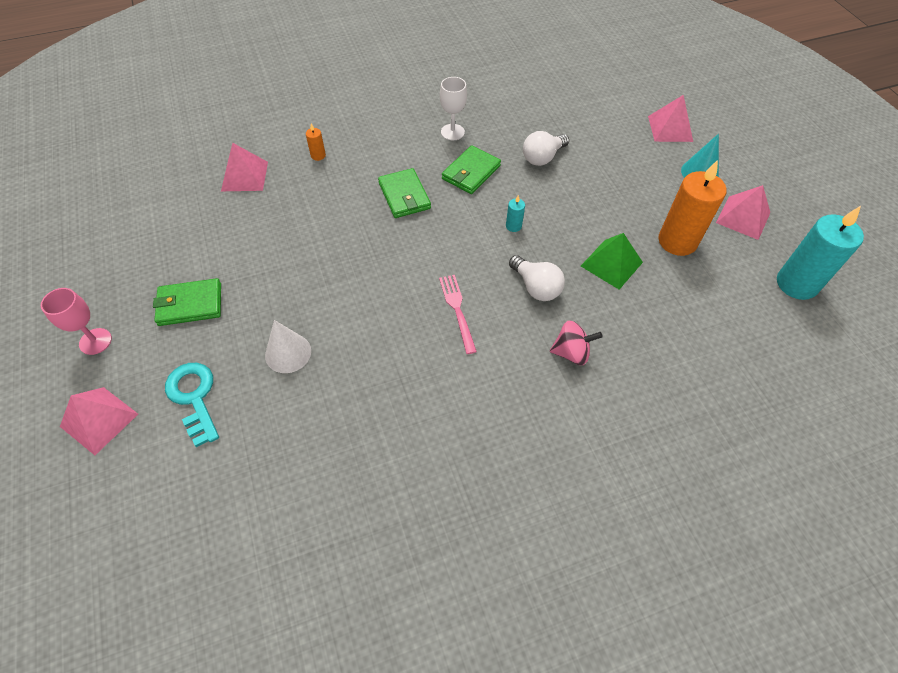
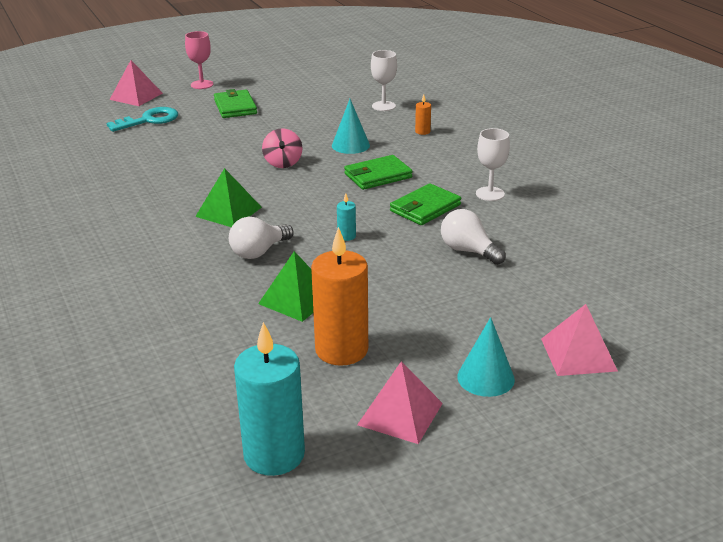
camera: 85 degrees right, 25 degrees down
(244, 176) = (383, 106): pink pyramid -> white goblet
(288, 353) = (185, 146): white cone -> none
(332, 209) = (350, 145): none -> turquoise cone
(457, 310) = (228, 212): pink fork -> green pyramid
(471, 172) = (425, 208): green wallet -> green wallet turned 75 degrees counterclockwise
(571, 352) = (172, 273): pink spinning top -> pink spinning top (283, 163)

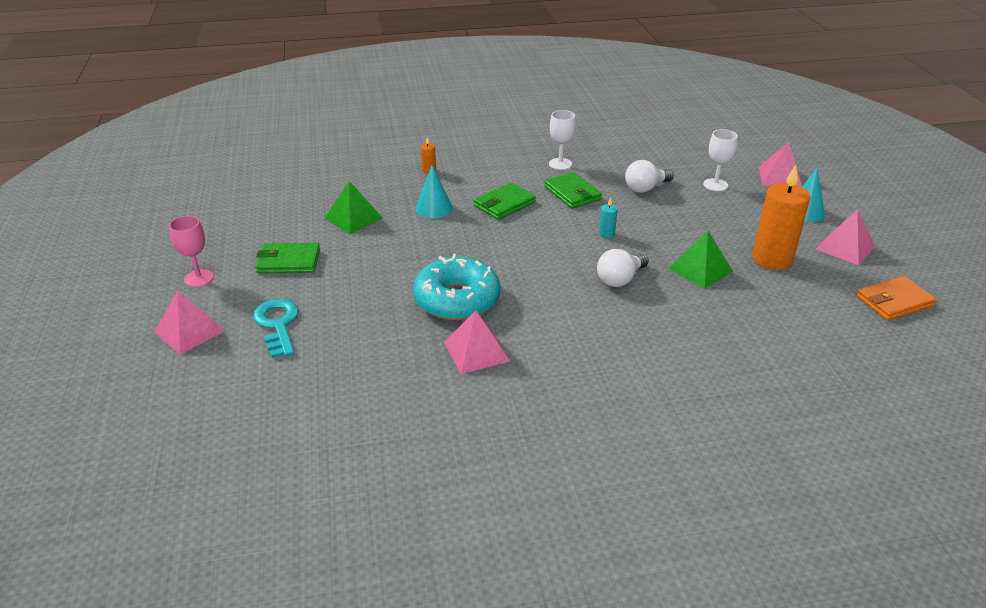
camera: 75 degrees left, 5 degrees up
(126, 196) = (476, 351): none -> pink pyramid
(199, 178) = (457, 299): none -> turquoise donut
(228, 212) = (538, 288): green pyramid -> green pyramid (353, 218)
(259, 252) = (620, 279): white light bulb -> white light bulb turned 75 degrees clockwise
(274, 455) = (894, 301): turquoise candle -> orange wallet
(283, 163) = (450, 248): pink spinning top -> none
(378, 176) = (504, 204): green wallet -> green wallet turned 60 degrees clockwise
(383, 106) = (358, 179): white goblet -> white goblet (715, 185)

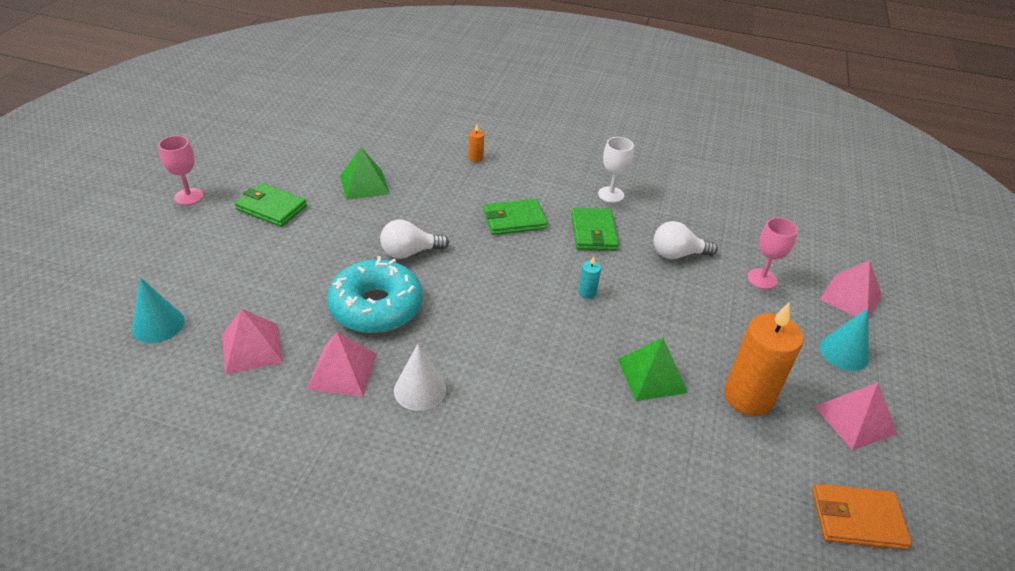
camera: 25 degrees right, 5 degrees up
(189, 331) = (135, 245): pink pyramid -> pink pyramid (252, 348)
(277, 325) = (205, 268): turquoise key -> none
(434, 208) = (444, 200): turquoise cone -> turquoise cone (158, 325)
(548, 340) = (420, 390): none -> white cone
(620, 279) = (554, 351): white light bulb -> white light bulb (410, 252)
(715, 185) = (762, 279): white goblet -> pink goblet

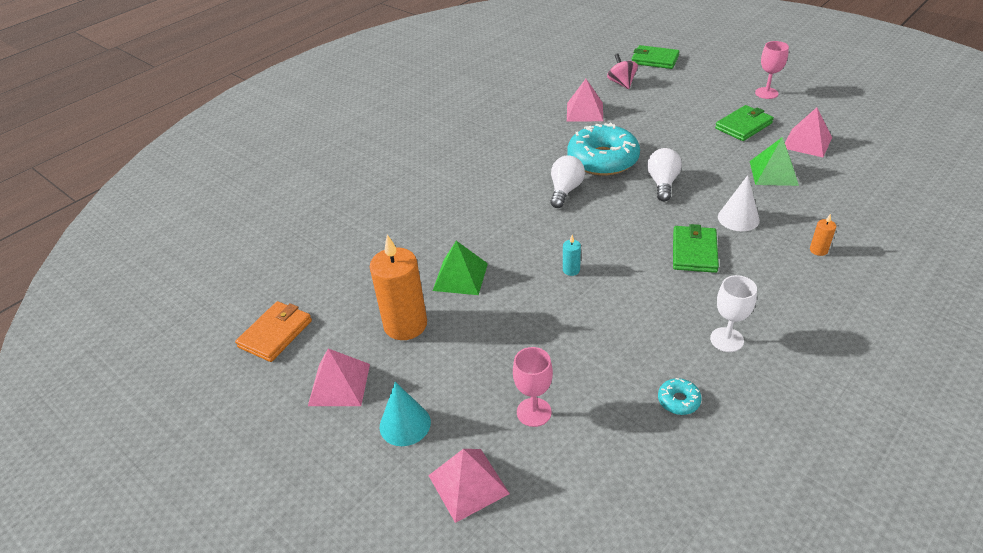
camera: 120 degrees right, 0 degrees up
(158, 325) = (621, 83): turquoise cone -> pink spinning top
(342, 371) = (547, 140): pink pyramid -> pink pyramid (807, 142)
(420, 390) = (514, 167): white cone -> white cone (738, 218)
(593, 232) = (658, 302): green wallet -> green wallet (654, 60)
(677, 254) = (600, 355): white light bulb -> white light bulb (565, 190)
(687, 210) = (678, 400): none -> turquoise donut

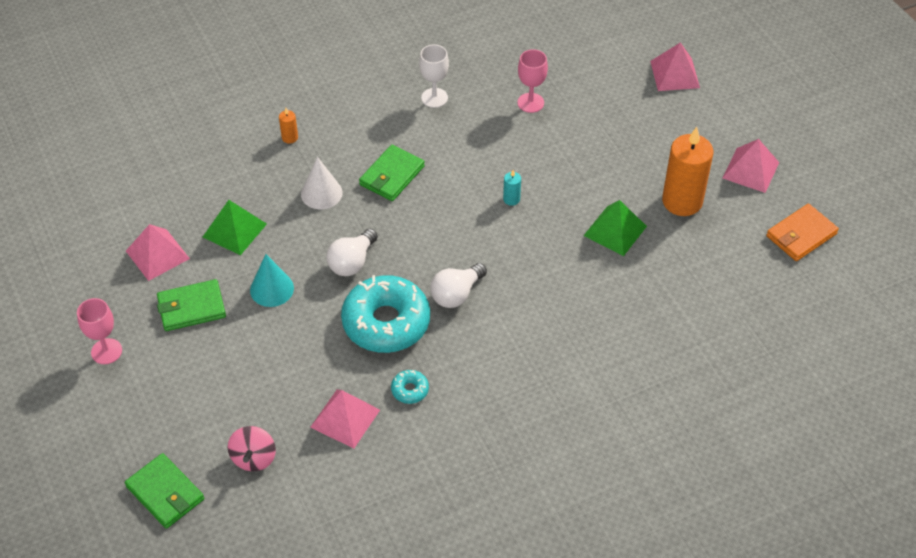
camera: 160 degrees left, 10 degrees up
(405, 424) = (706, 124): turquoise cone -> turquoise cone (272, 289)
(534, 412) = (609, 100): pink goblet -> pink goblet (530, 103)
(678, 400) = (504, 73): turquoise donut -> turquoise donut (410, 390)

